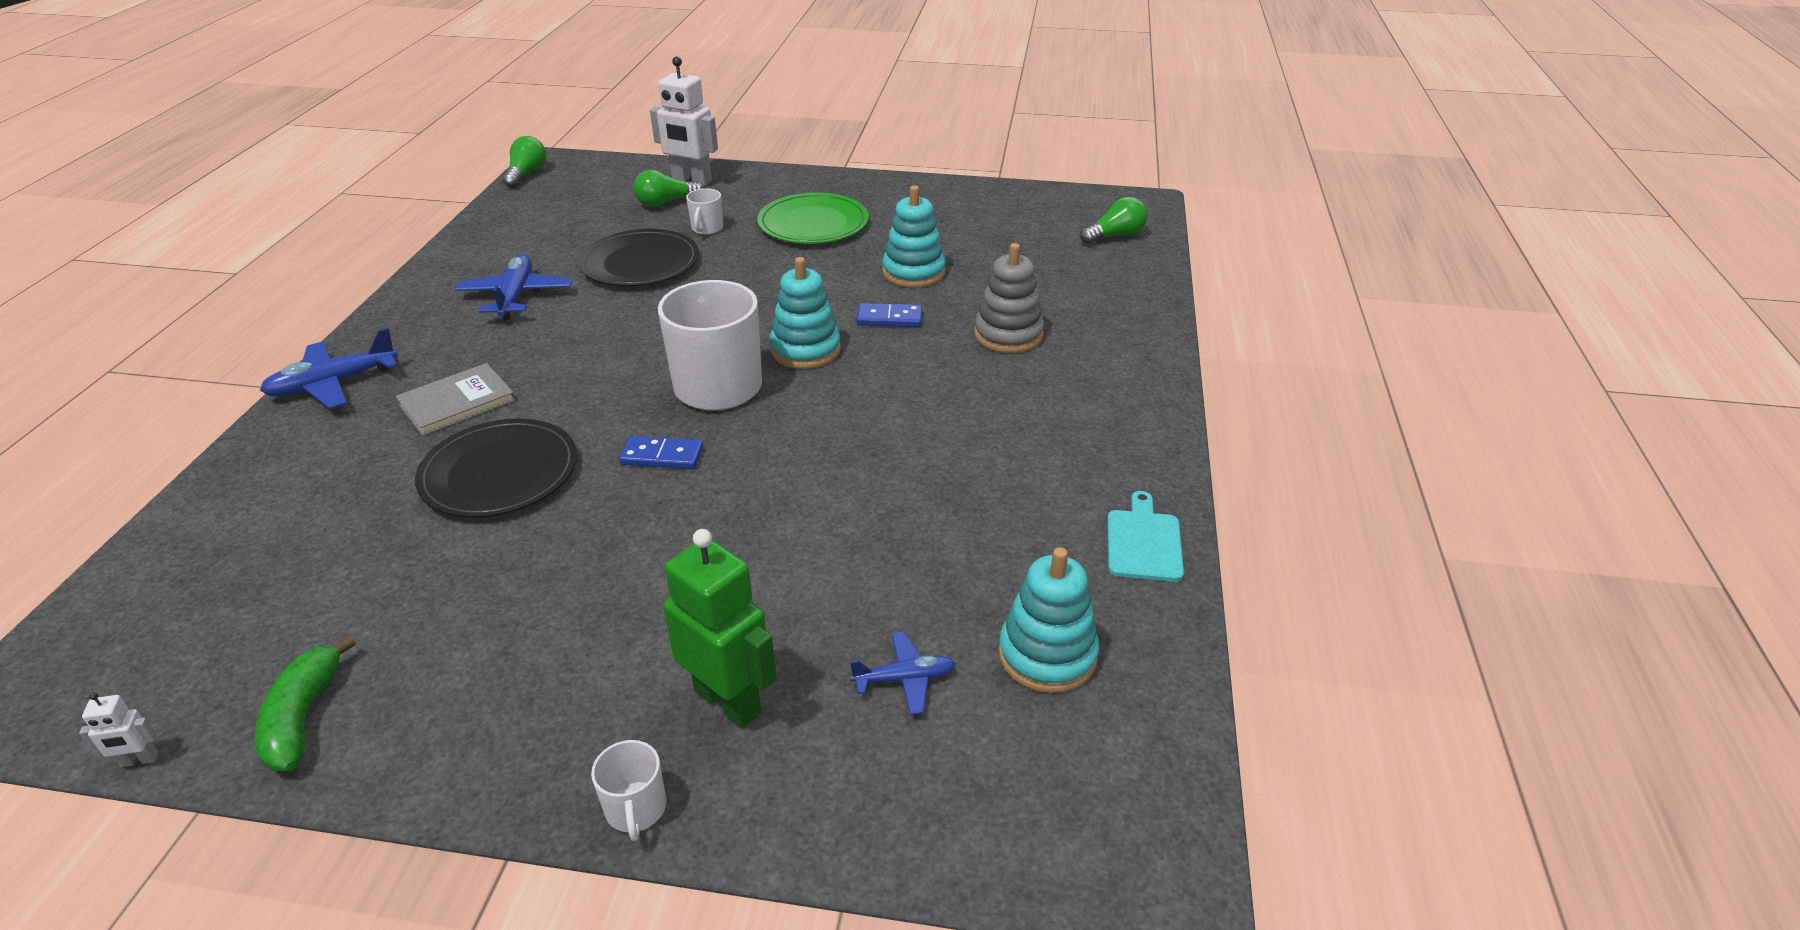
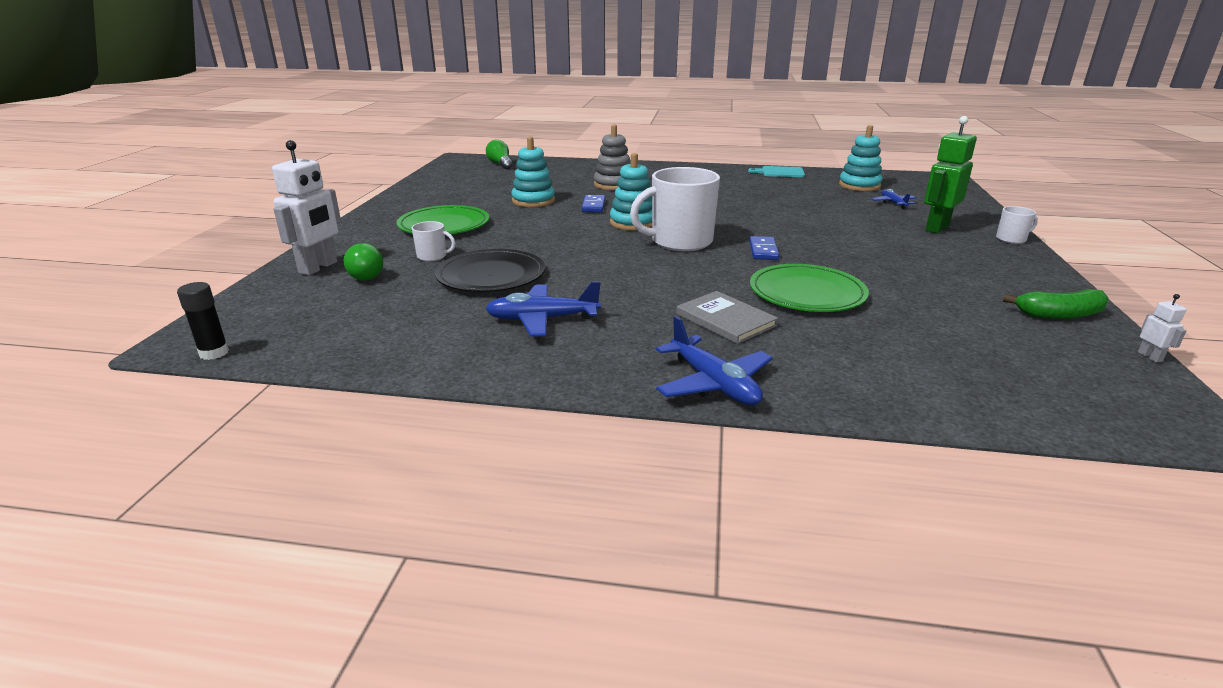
camera: 90 degrees left, 10 degrees down
(499, 473) = (807, 293): black plate -> green plate
(526, 174) = (214, 353): green light bulb -> black glue stick

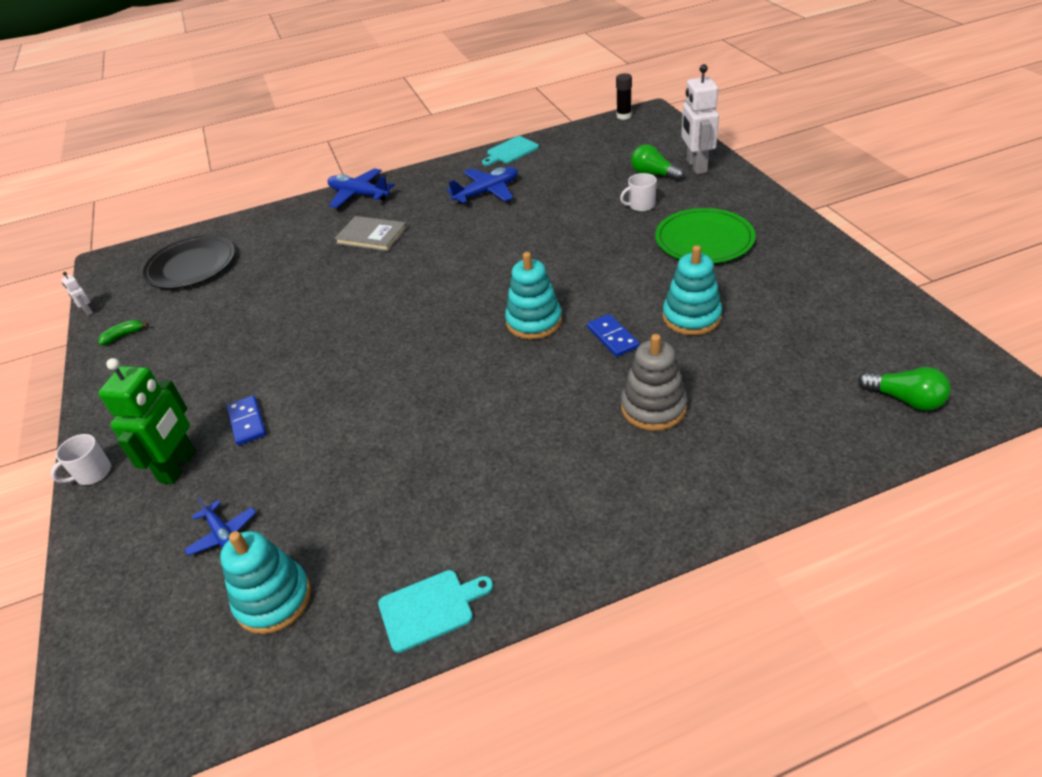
camera: 155 degrees right, 15 degrees up
(432, 363) = (511, 151): none -> turquoise cutting board
(491, 275) = (568, 207): black plate -> black plate (191, 265)
(680, 241) = (461, 309): white mug -> none
(763, 250) = (374, 328): blue domino -> blue domino (247, 422)
(807, 293) = (321, 284): green plate -> none
(1059, 315) = (124, 336): green banana -> green banana, size x0.58

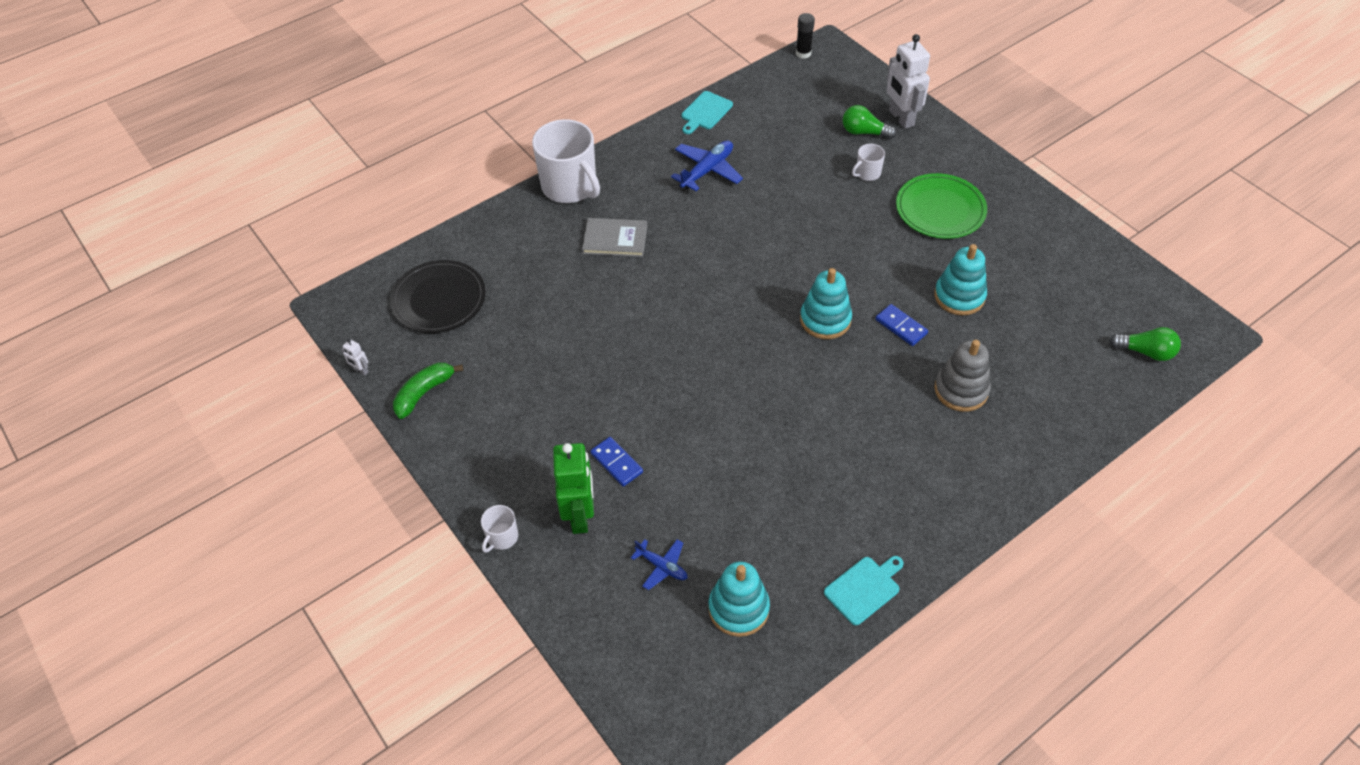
camera: 20 degrees left, 10 degrees up
(124, 336) = (424, 393): green banana -> green banana, size x1.71
(359, 195) = (570, 187): blue plane -> white mug

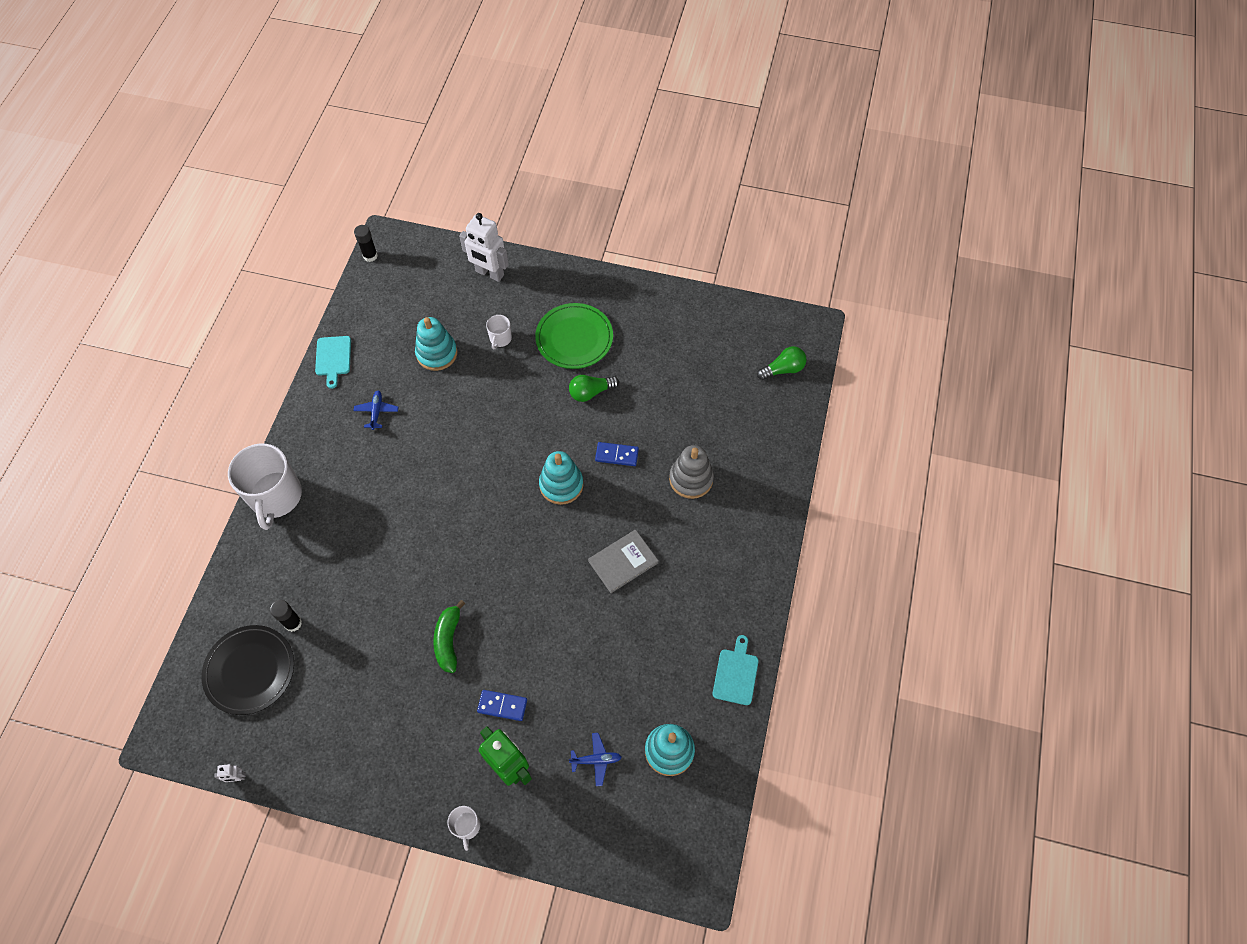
camera: 40 degrees left, 10 degrees up
(424, 393) = (307, 758): green banana -> green banana (448, 640)
(502, 286) = (293, 623): none -> black glue stick
(570, 187) = (275, 497): white mug -> white mug turned 75 degrees clockwise
(615, 239) = (351, 520): grey book -> grey book (623, 562)
(707, 170) = (376, 412): blue plane -> blue plane, size x0.60
(864, 132) = (471, 303): green light bulb -> green light bulb (591, 392)
(959, 296) = (638, 404): turquoise stacking toy -> turquoise stacking toy (437, 353)

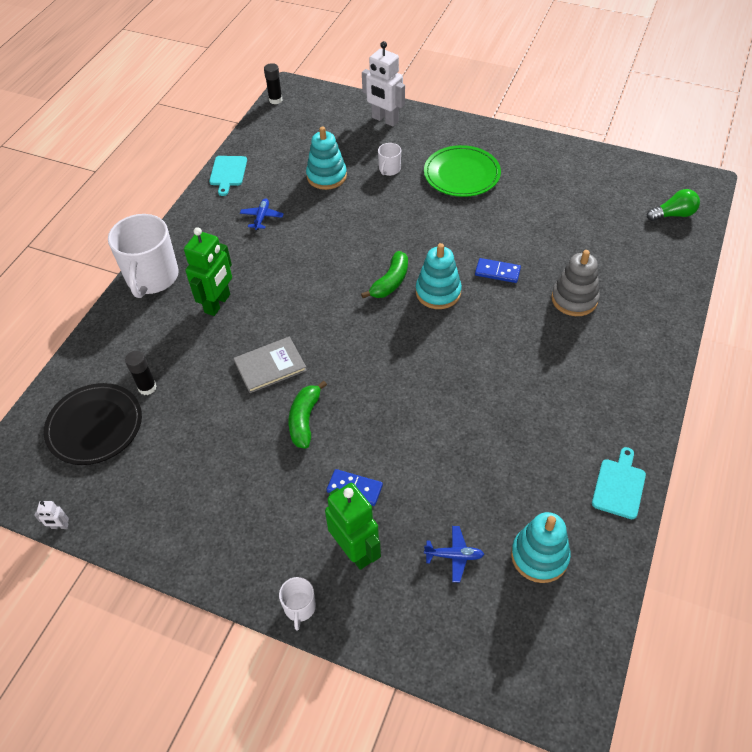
camera: 10 degrees right, 10 degrees down
(347, 520) = (218, 303): none -> green robot
(514, 477) = (390, 282): none -> green banana
(591, 392) = (474, 218): green light bulb -> none
(623, 562) = (498, 366): grey book -> grey book (270, 366)

